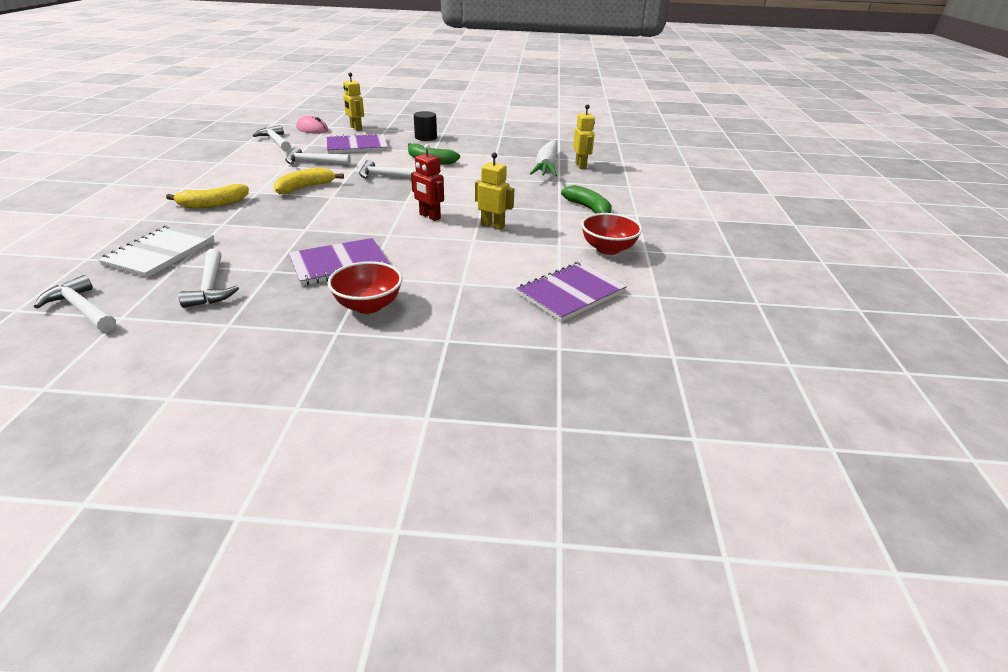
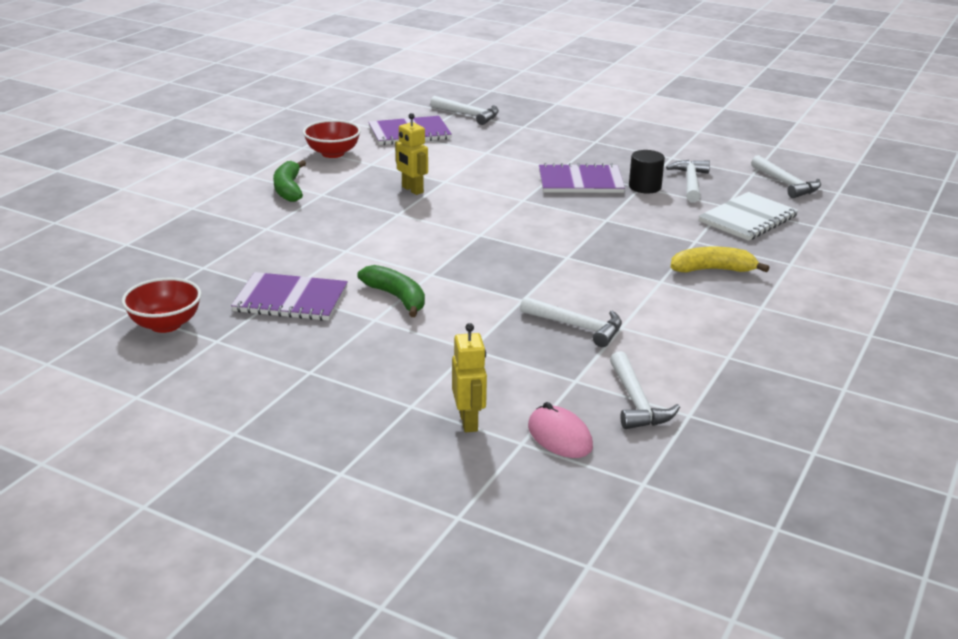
camera: 155 degrees left, 5 degrees down
(305, 187) = (597, 277): yellow banana -> none
(357, 146) = (492, 358): purple notebook -> purple notebook (290, 300)
(368, 305) = (567, 151): red bowl -> red bowl (165, 324)
(387, 176) = (480, 277): white hammer -> white hammer (468, 115)
(425, 137) = (355, 361): black cylinder -> black cylinder (645, 187)
(429, 216) = (468, 210): red robot -> none
(546, 167) = (245, 254): white carrot -> none
(581, 165) = (195, 248): yellow robot -> none

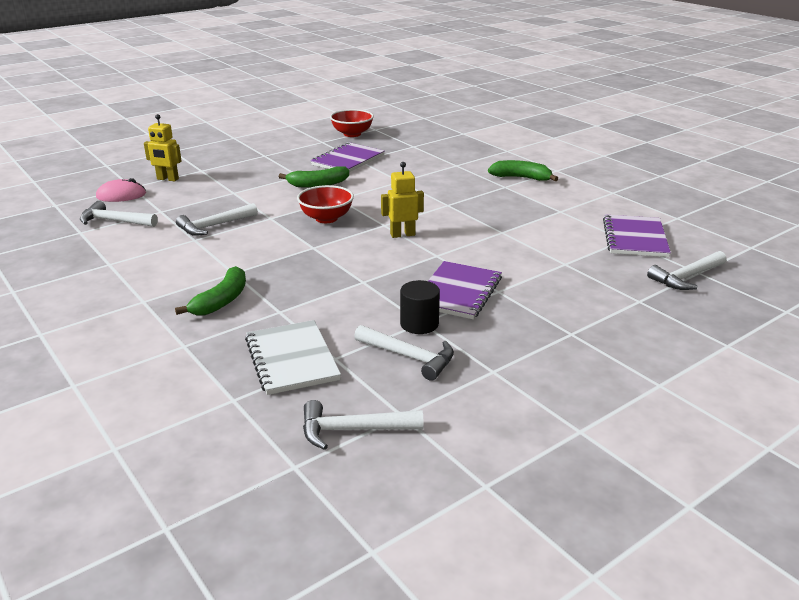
camera: 115 degrees right, 0 degrees up
(333, 153) = (592, 200): red bowl -> red bowl (326, 218)
(412, 190) = (491, 216): yellow robot -> yellow robot (402, 234)
(713, 270) = (221, 301): yellow banana -> green banana

